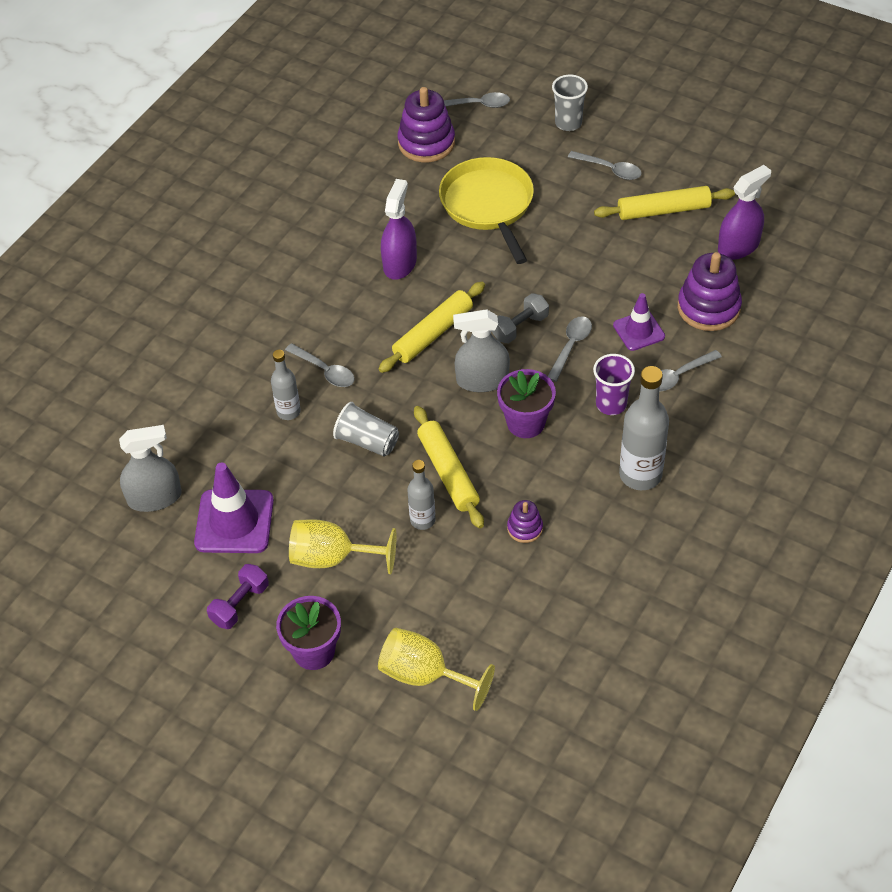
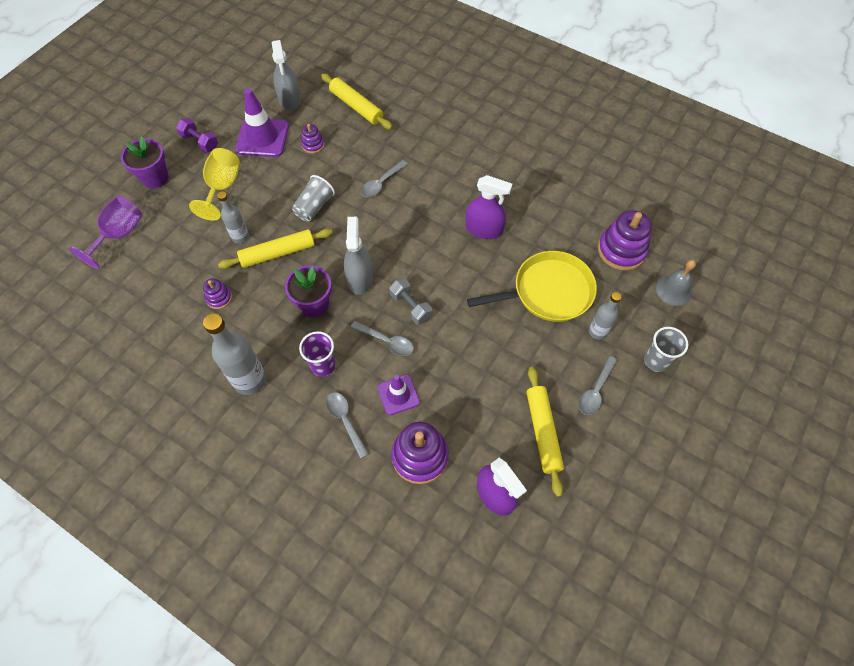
camera: 90 degrees right, 10 degrees up
(251, 456) = (313, 145): none -> purple stacking toy
(288, 411) = (347, 163): grey bottle -> grey bottle (597, 331)
(425, 675) = (119, 235): yellow goblet -> purple goblet
(433, 333) = (410, 248): yellow rolling pin -> yellow rolling pin (356, 106)
(478, 105) = (673, 290): grey spoon -> grey bell

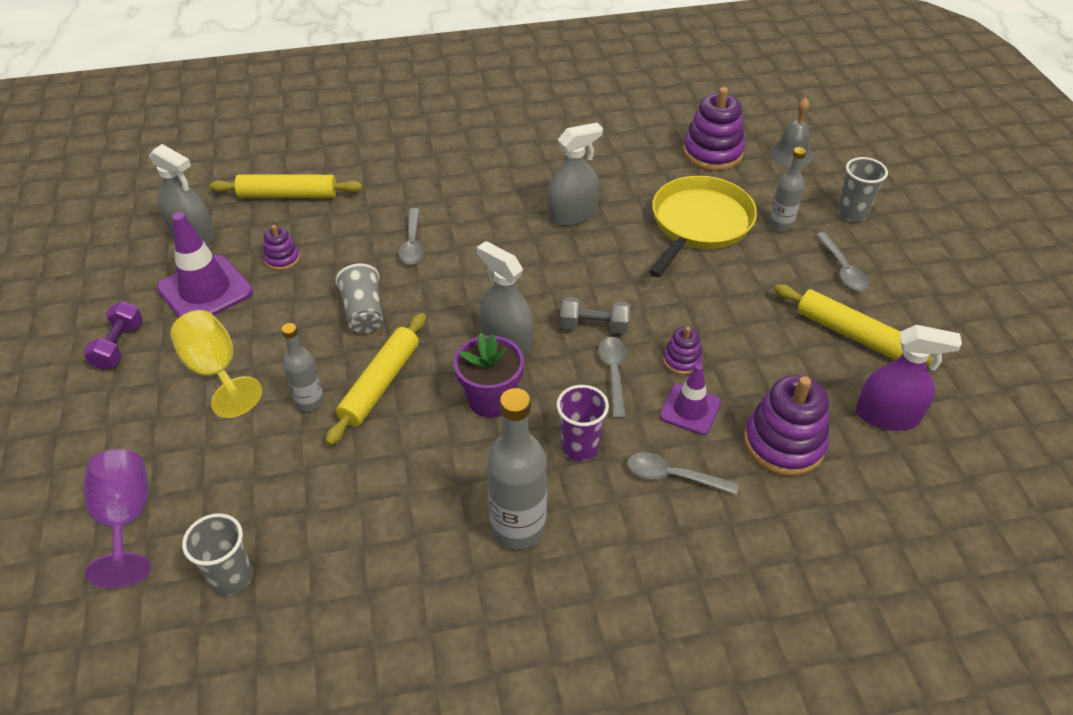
camera: 45 degrees left, 15 degrees down
(126, 297) = (231, 578): none -> grey cup
(155, 178) = (100, 423): purple flower pot -> none
(200, 142) = (119, 346): purple dumbbell -> purple dumbbell turned 75 degrees counterclockwise
(219, 298) = (366, 480): purple stacking toy -> purple stacking toy (682, 360)
(387, 341) = (613, 373): grey spoon -> grey spoon turned 75 degrees counterclockwise
(484, 229) = (572, 215): purple spray bottle -> grey spray bottle

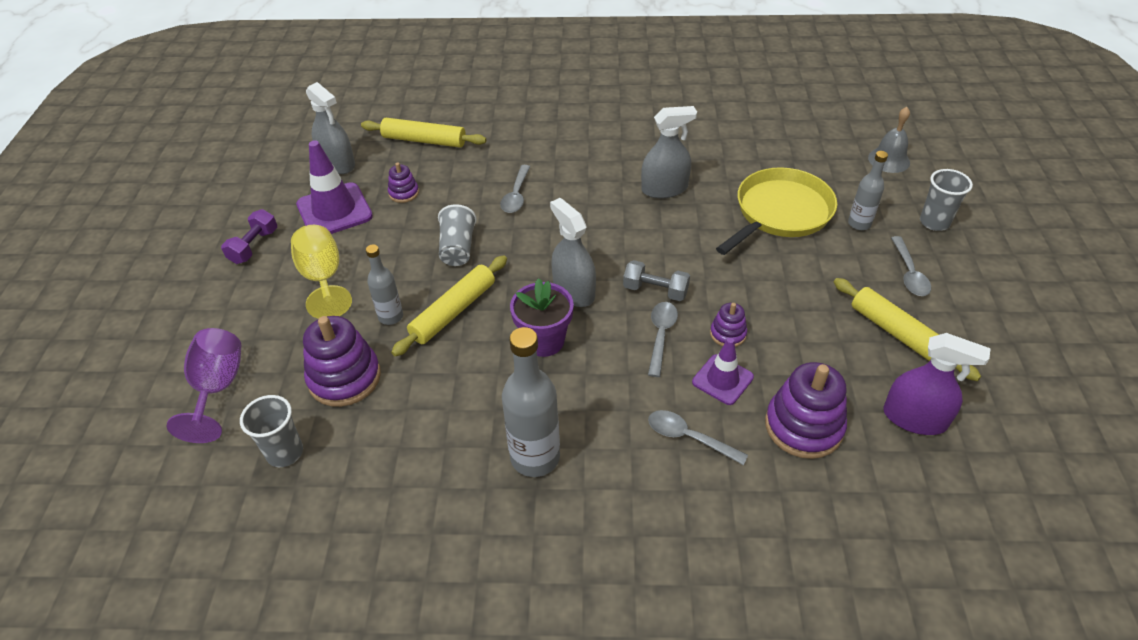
camera: 15 degrees right, 0 degrees up
(580, 447) = (611, 396): purple cup -> none
(712, 153) = (811, 150): purple stacking toy -> purple stacking toy (344, 378)

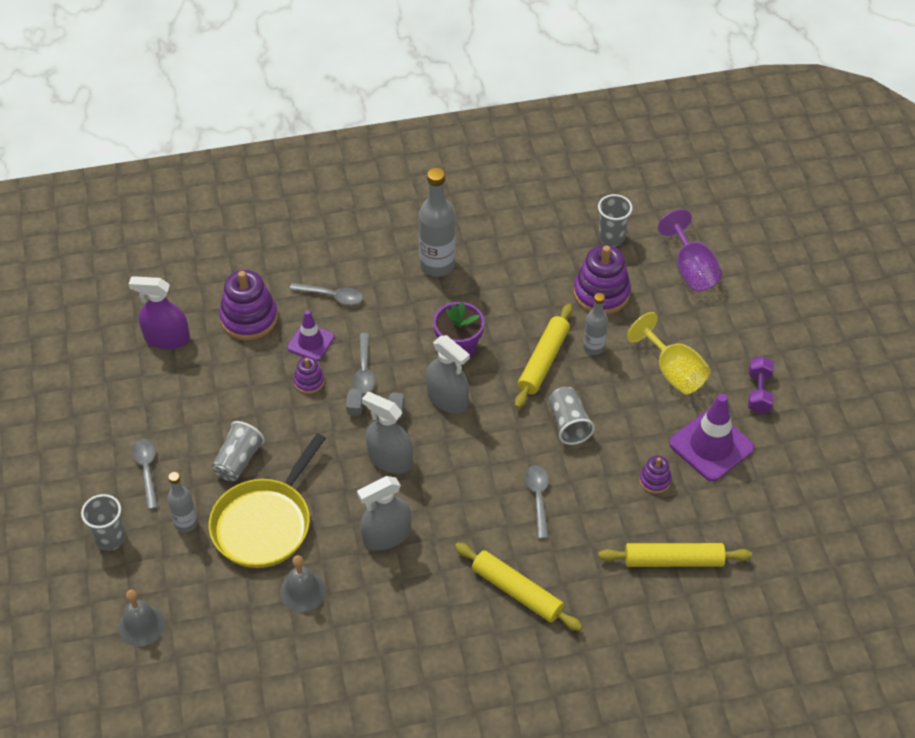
camera: 165 degrees right, 5 degrees up
(337, 163) = (748, 508): grey spray bottle -> grey spray bottle (390, 459)
(746, 162) = (302, 591): none -> grey bell
(809, 268) = (238, 460): none -> grey cup
(899, 335) = (166, 406): yellow rolling pin -> yellow rolling pin (516, 592)

